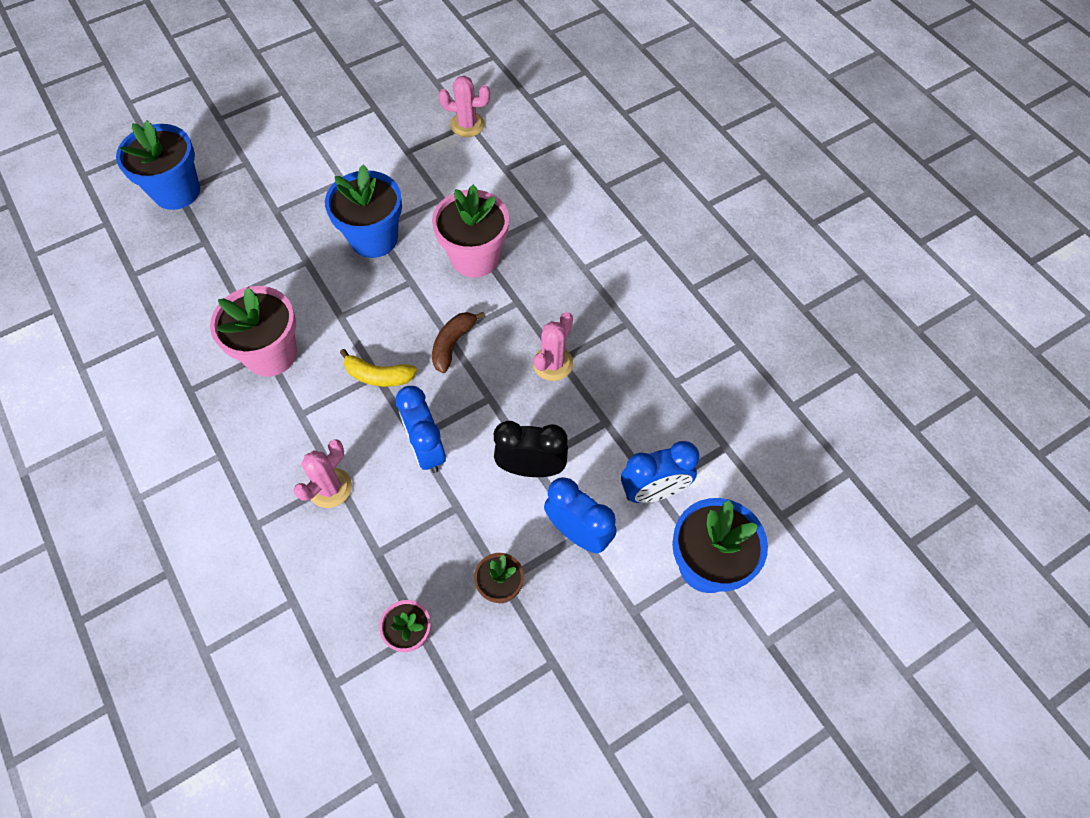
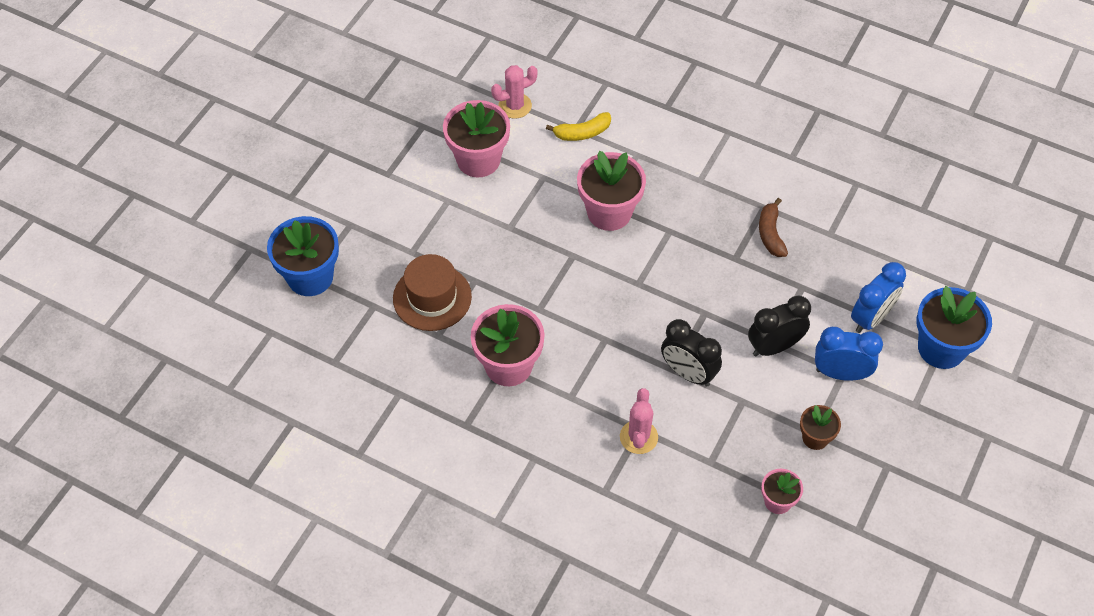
camera: 30 degrees left, 5 degrees down
(258, 258) = (432, 297): none -> brown hat
(374, 238) = (515, 236): blue flower pot -> none
(378, 376) = (607, 339): yellow banana -> yellow banana (582, 133)
(397, 157) = (478, 160): none -> pink flower pot
(426, 450) = (688, 373): blue clock -> black clock
(453, 344) = (645, 287): brown banana -> brown banana (770, 234)
(553, 363) = (732, 264): pink cactus -> none

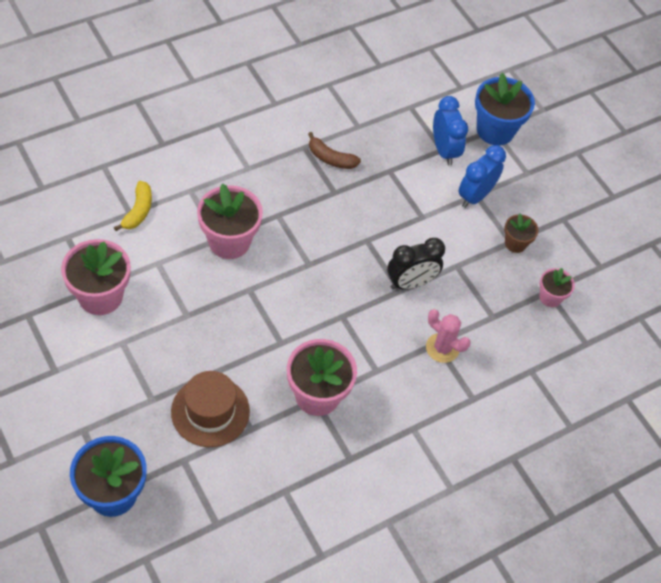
camera: 65 degrees left, 0 degrees up
(515, 106) = (69, 238): pink cactus -> none
(774, 346) = (426, 218): black clock -> none

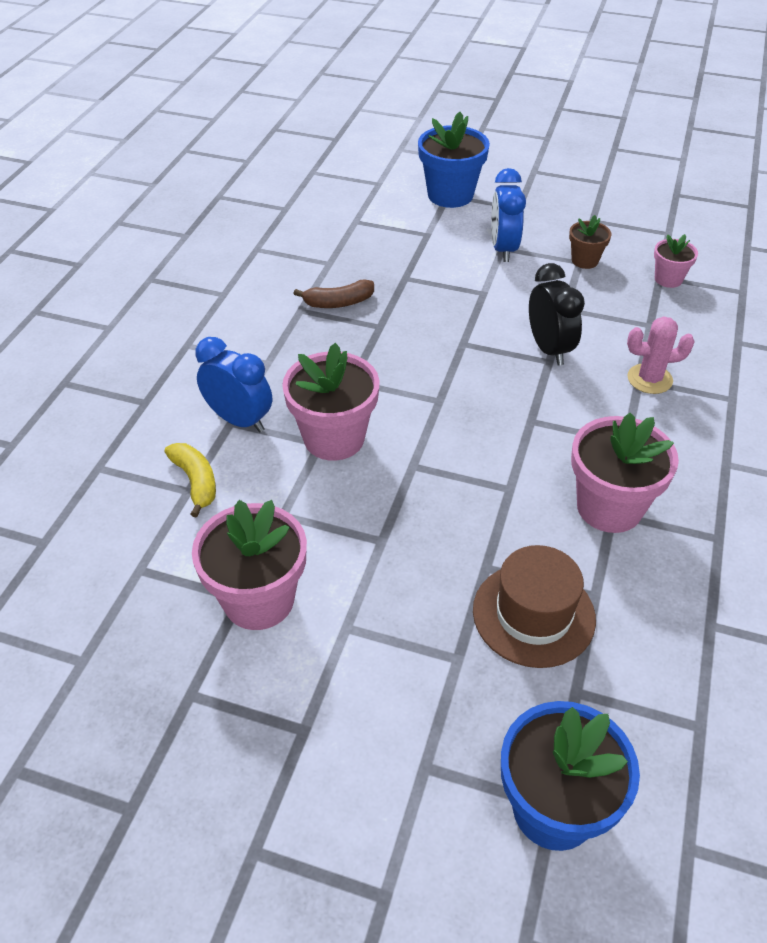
camera: 35 degrees left, 10 degrees down
(410, 283) = (549, 349): black clock -> black clock turned 45 degrees counterclockwise
(444, 150) = (430, 234): blue clock -> blue clock (239, 420)

